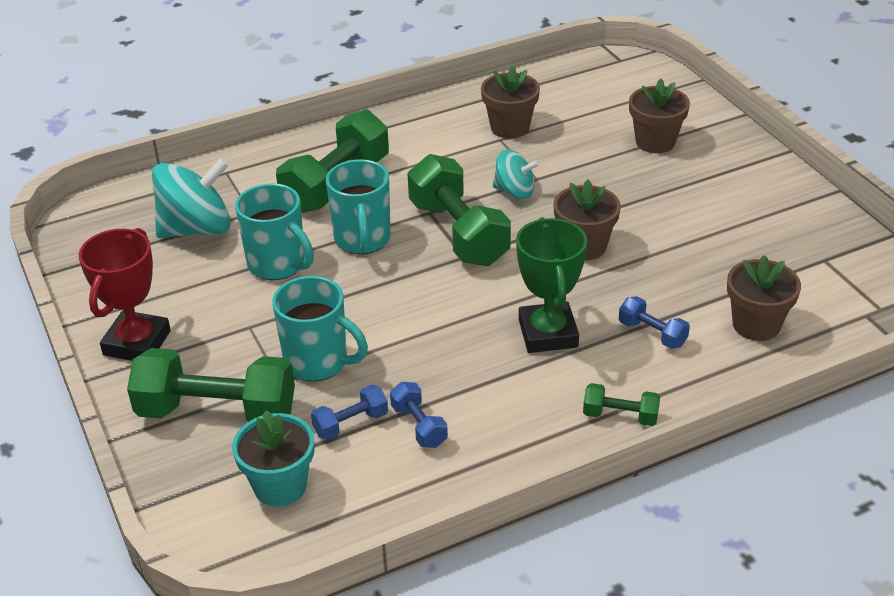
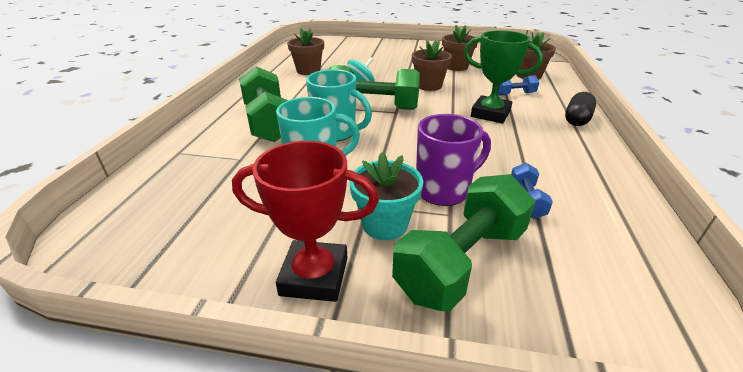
camera: 55 degrees left, 5 degrees down
(137, 343) = (314, 276): red trophy -> red trophy turned 45 degrees counterclockwise
(196, 229) = (217, 187): turquoise spinning top -> none
(280, 486) = (586, 261): turquoise flower pot -> turquoise flower pot (385, 224)
(318, 362) = (444, 190): turquoise mug -> purple mug
(419, 426) = (547, 176): blue dumbbell -> none
(620, 416) = (577, 119): green dumbbell -> black capsule
(655, 142) = (373, 53): brown flower pot -> brown flower pot (456, 67)

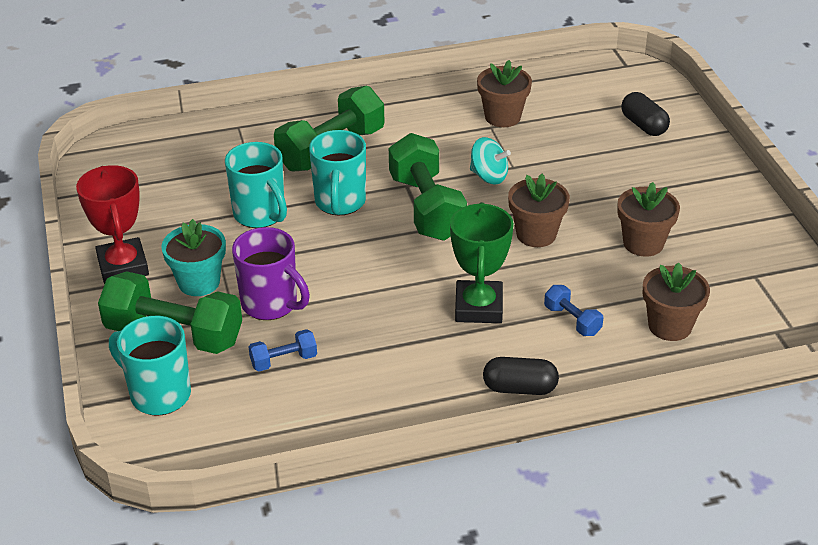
camera: 65 degrees right, 5 degrees up
(359, 48) = (643, 125): none -> black capsule
(566, 299) = (158, 394): none -> turquoise mug

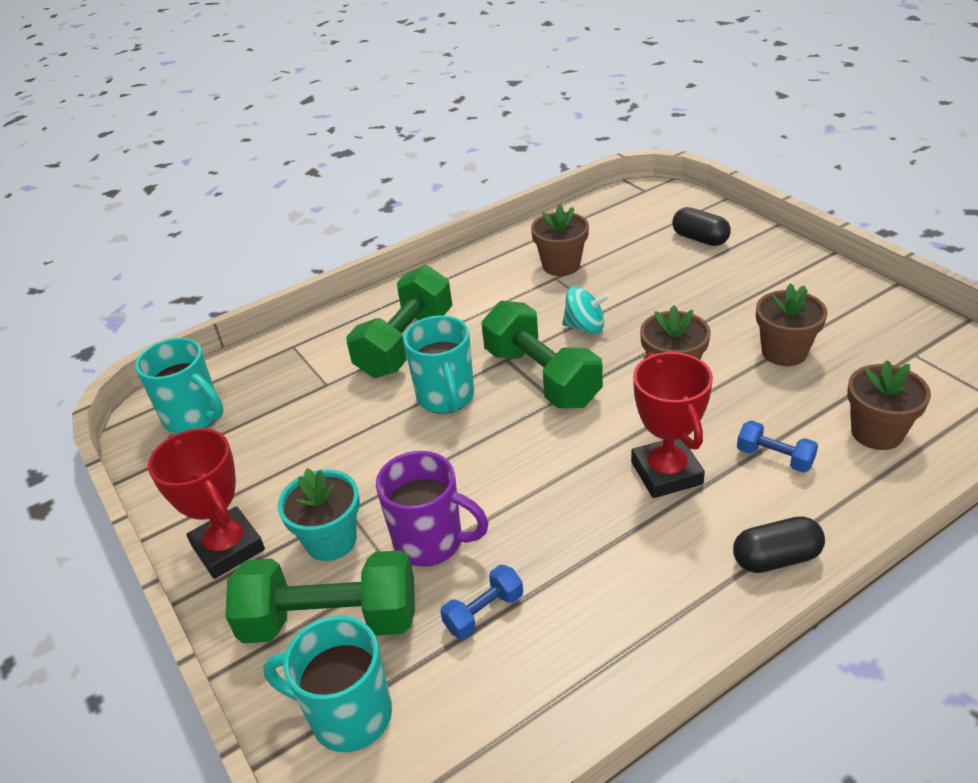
camera: 15 degrees left, 0 degrees up
(260, 215) = (364, 436): turquoise mug -> turquoise mug (194, 417)
(478, 307) = (666, 473): green trophy -> red trophy

